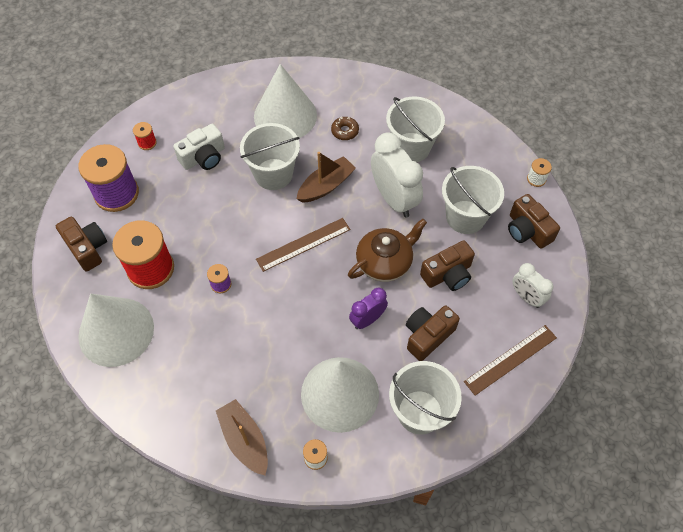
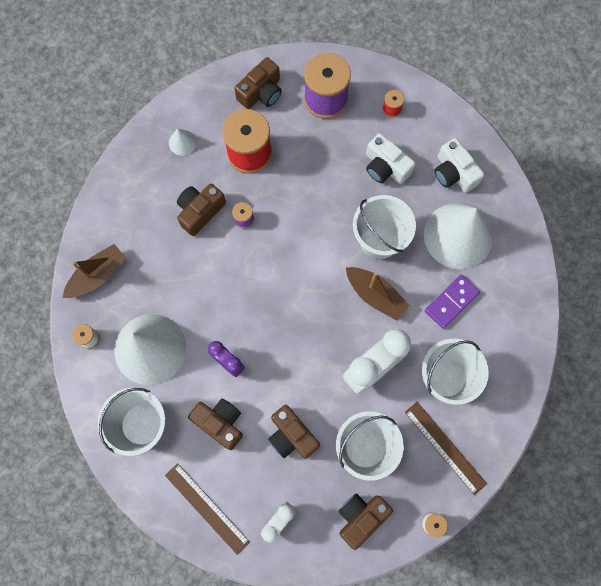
camera: 80 degrees right, 15 degrees up
(116, 331) = (182, 142): white cone -> white cone, size x0.41
(200, 324) = (200, 211): none -> brown camera
(226, 108) = (454, 173): none -> white camera
(303, 244) = (301, 286): brown ruler -> brown ruler (445, 447)
(345, 131) = (451, 302): brown donut -> purple domino
(385, 262) = (295, 370): brown teapot -> none

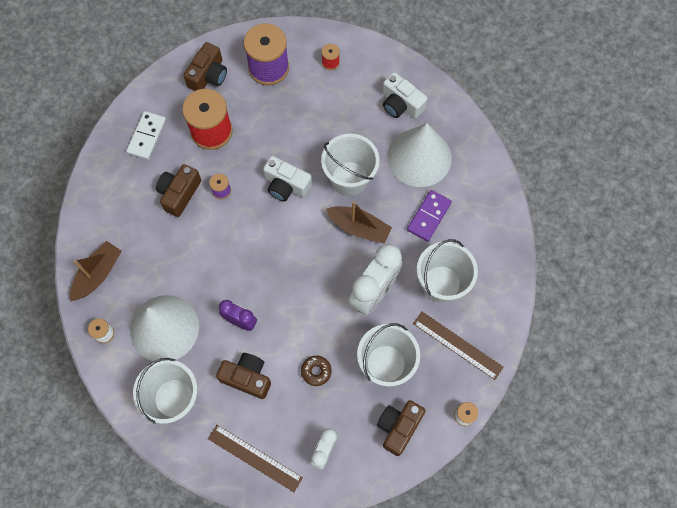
camera: 15 degrees left, 5 degrees down
(182, 142) = (147, 136): white cone -> white domino
(291, 435) = (316, 371): brown camera -> brown donut
(385, 167) = (338, 114): white camera -> white camera (286, 185)

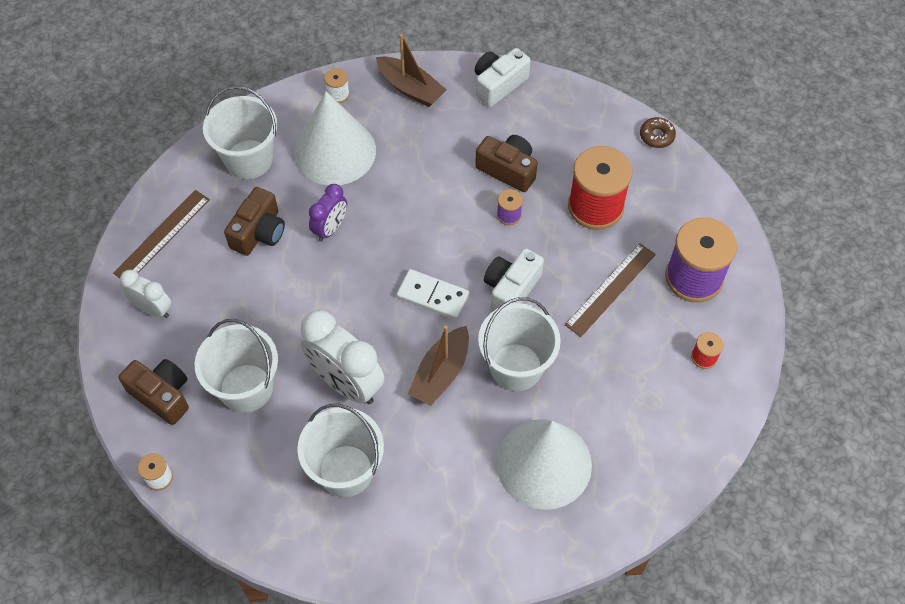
camera: 95 degrees right, 10 degrees down
(147, 136) = (590, 137): white domino -> white domino (433, 296)
(208, 75) = (680, 206): brown camera -> none
(316, 371) = (252, 307): brown donut -> brown donut (656, 136)
(401, 104) = (633, 447): white camera -> white camera (498, 84)
(429, 216) = (449, 466): purple domino -> none
(457, 345) = (255, 481): brown ruler -> brown ruler (610, 289)

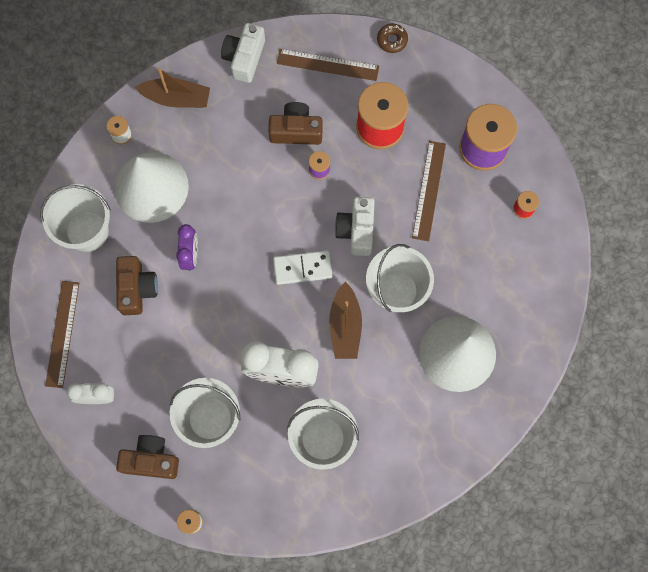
camera: 30 degrees left, 15 degrees up
(577, 127) = (328, 64): none -> brown ruler

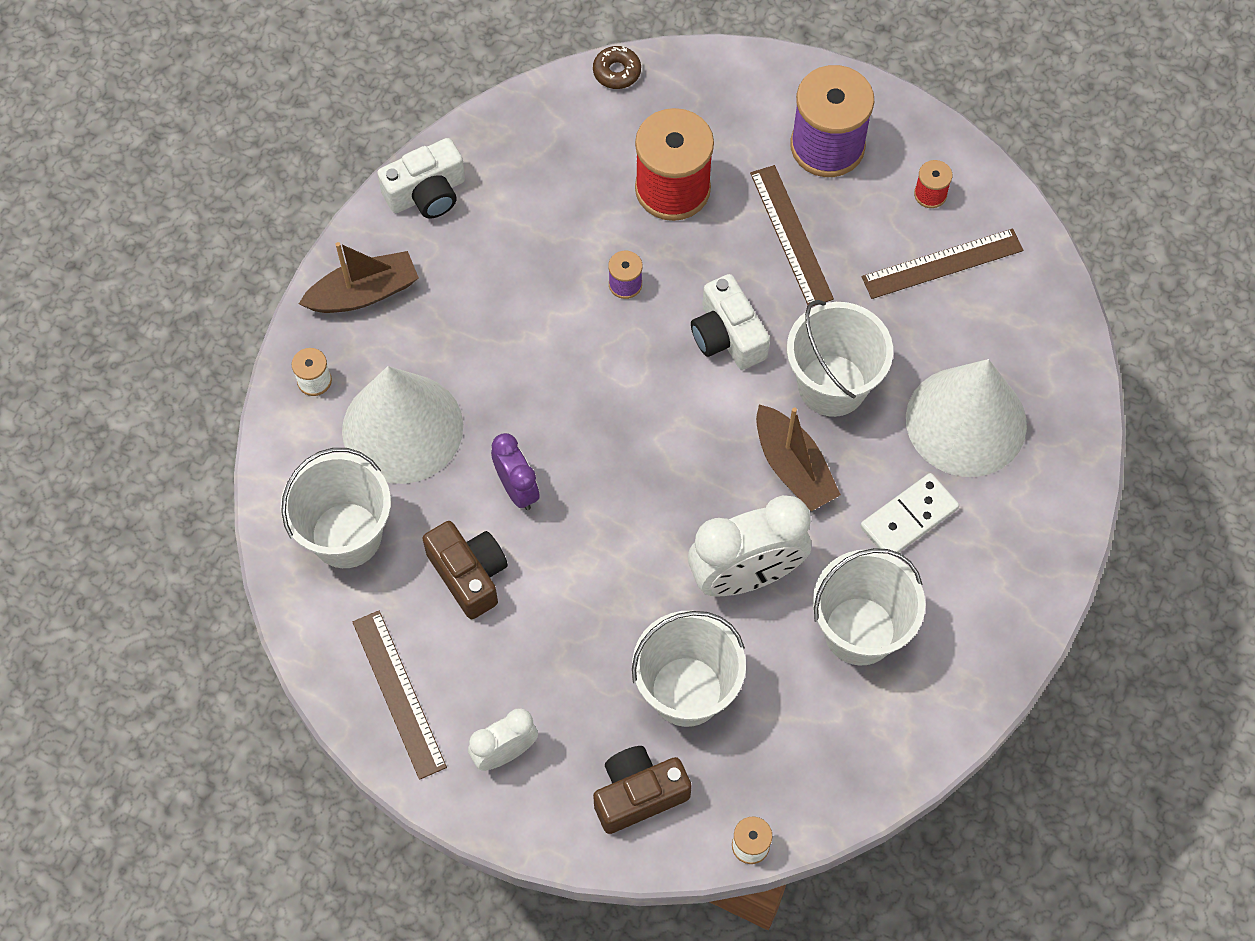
camera: 30 degrees left, 10 degrees down
(244, 58) = (427, 193): white camera -> white camera turned 105 degrees counterclockwise
(296, 130) = (560, 251): brown camera -> none
(302, 268) = (686, 423): white domino -> white domino (909, 518)
(328, 64) = (549, 145): brown ruler -> brown ruler (942, 263)

